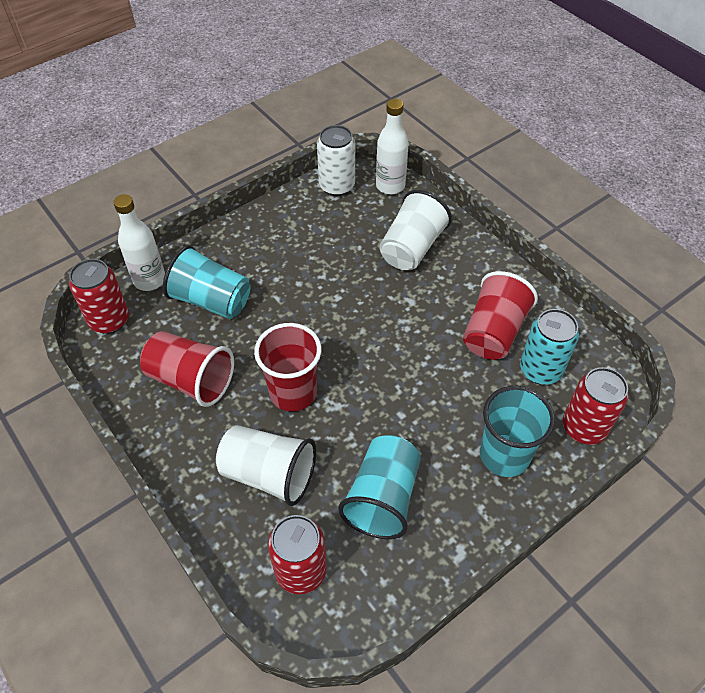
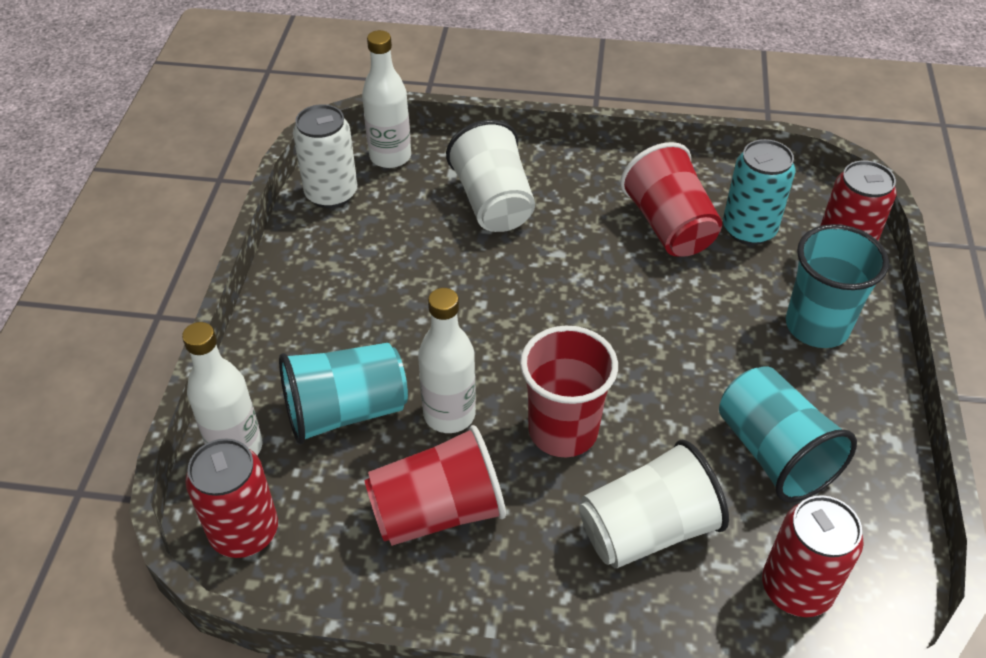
camera: 45 degrees left, 5 degrees down
(252, 340) = (449, 414): none -> white bottle

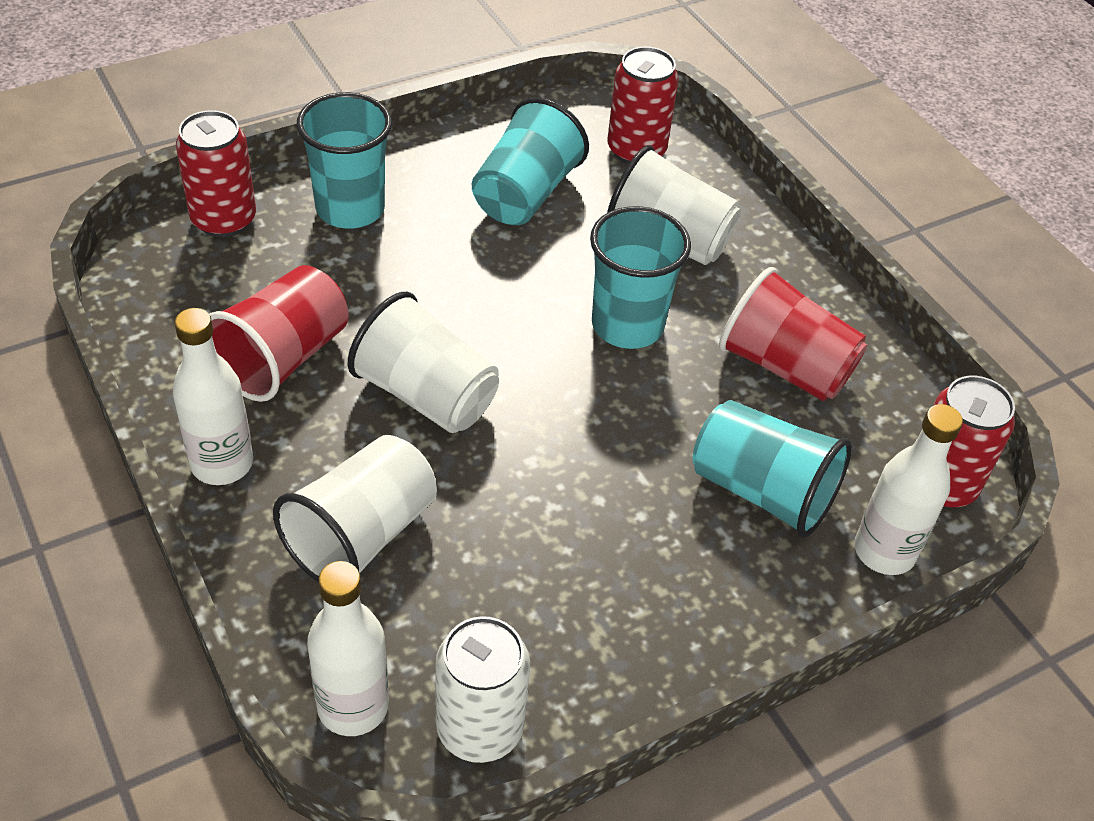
camera: 130 degrees left, 0 degrees up
(449, 414) = (688, 411): white bottle -> white bottle (222, 464)
(563, 431) = (627, 325): red cup -> turquoise cup
(581, 279) = (426, 395): none -> white cup
(749, 229) = (240, 294): turquoise can -> none

